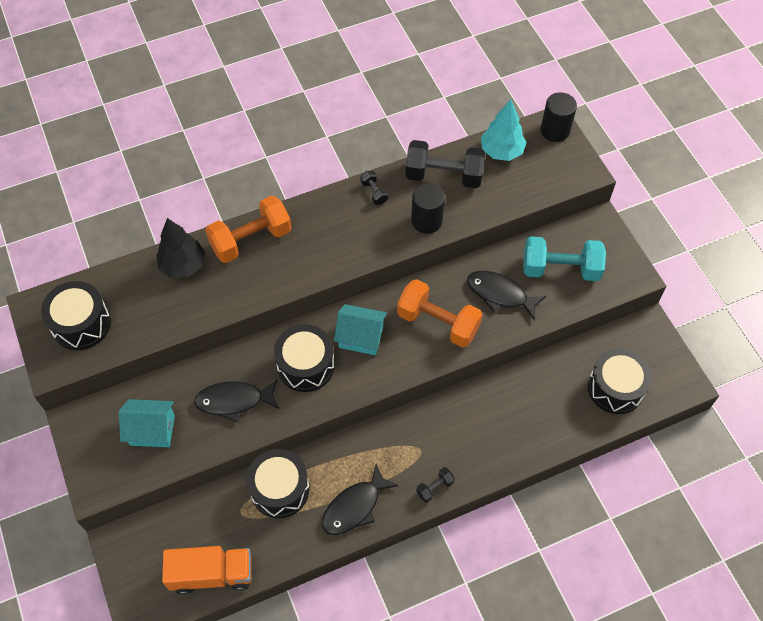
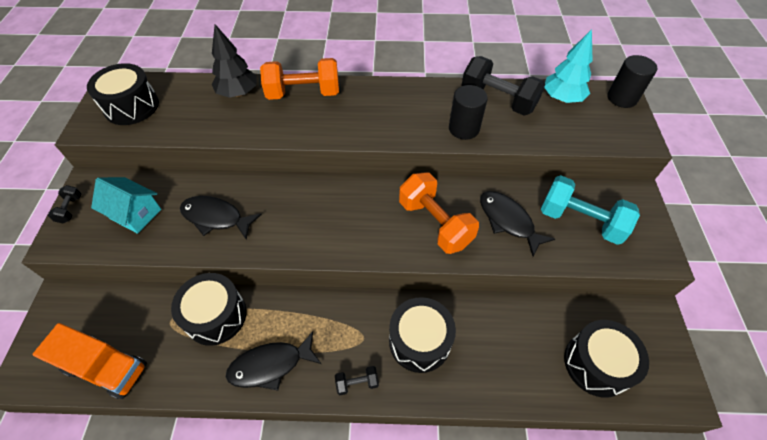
camera: 25 degrees right, 5 degrees down
(306, 365) = (294, 213): black drum -> black drum (419, 341)
(361, 337) = (357, 208): turquoise house -> none
(374, 192) = (428, 93): black dumbbell -> black dumbbell (70, 209)

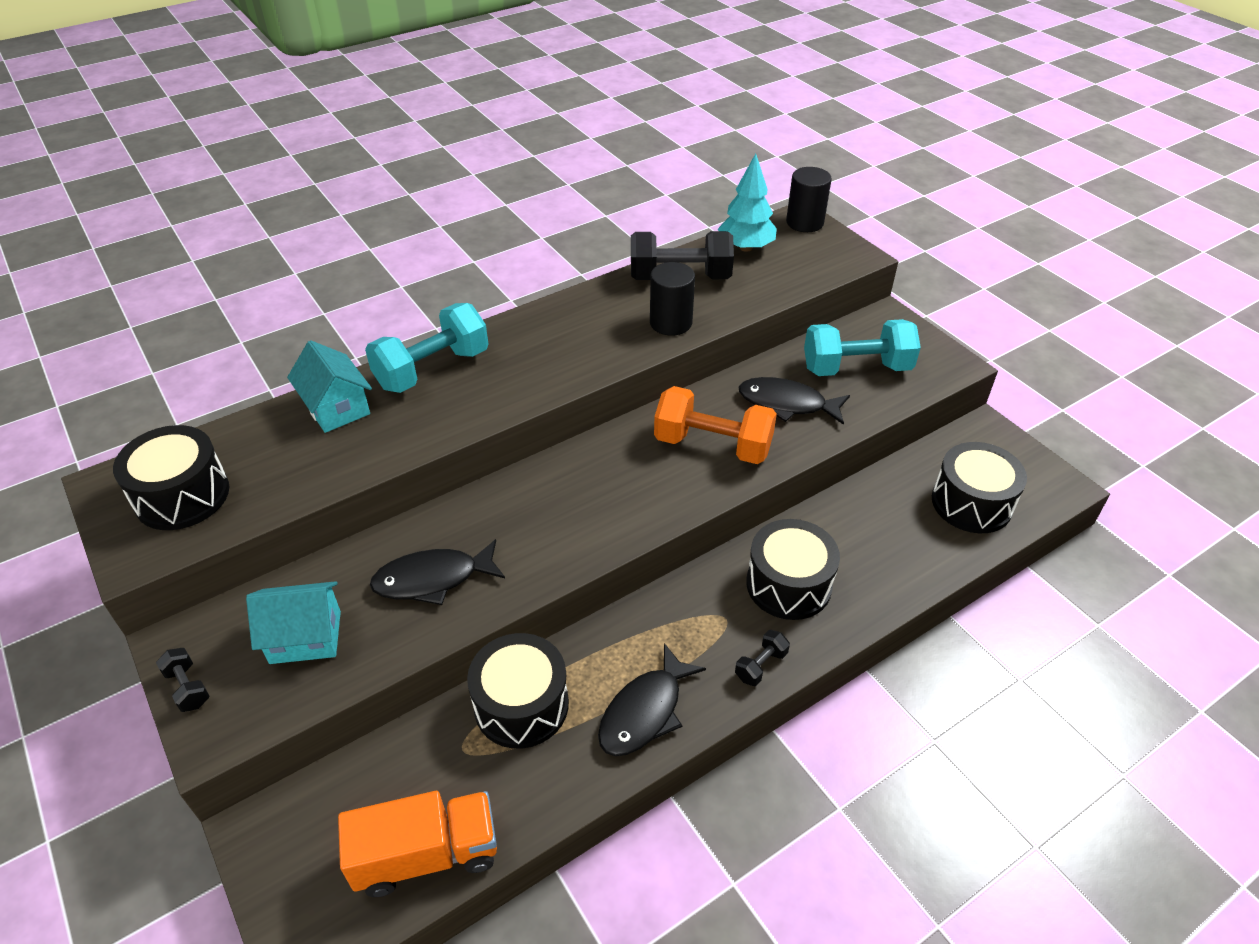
camera: 35 degrees left, 10 degrees down
(238, 93) = (337, 408): black tree -> turquoise house
(303, 93) = (432, 369): orange dumbbell -> turquoise dumbbell

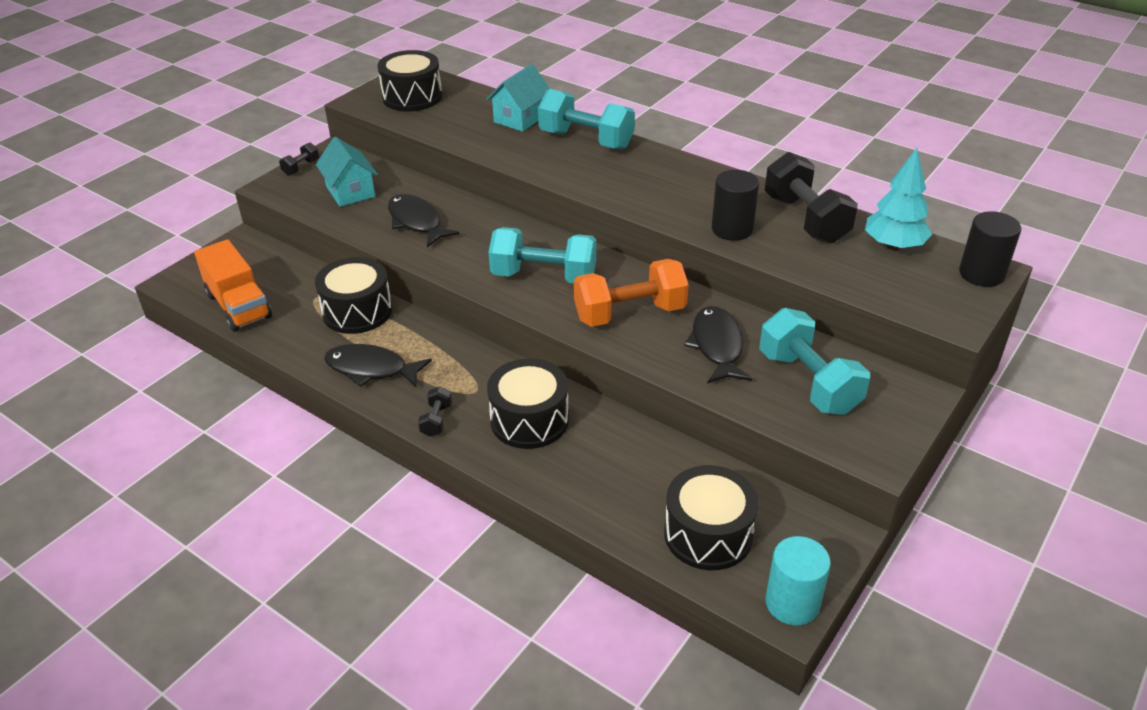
camera: 70 degrees right, 5 degrees down
(616, 491) = (544, 276): none -> turquoise dumbbell
(712, 445) = (630, 313): orange dumbbell -> orange dumbbell turned 75 degrees clockwise
(760, 665) = (436, 420): black dumbbell -> black dumbbell turned 75 degrees clockwise
(1052, 479) = (792, 603): none -> turquoise cylinder

